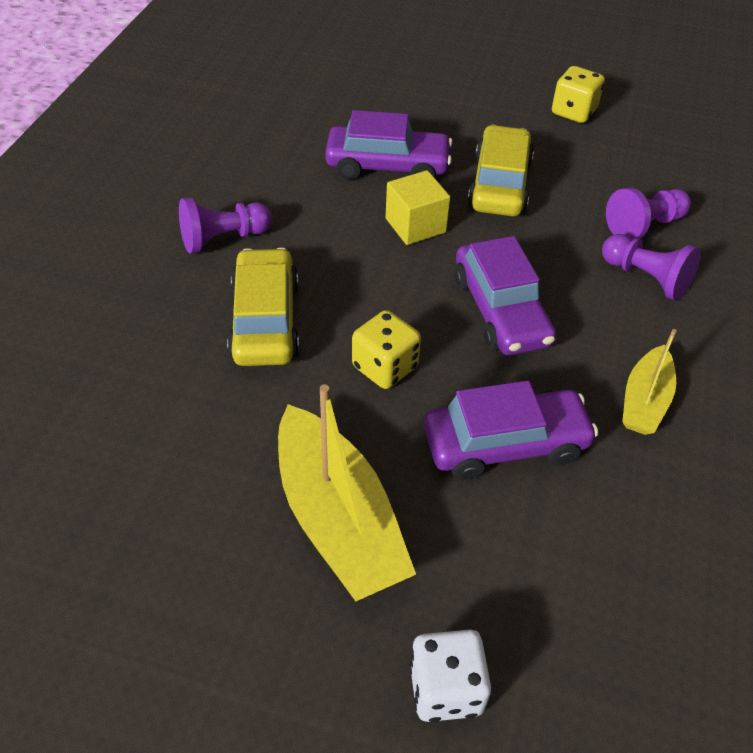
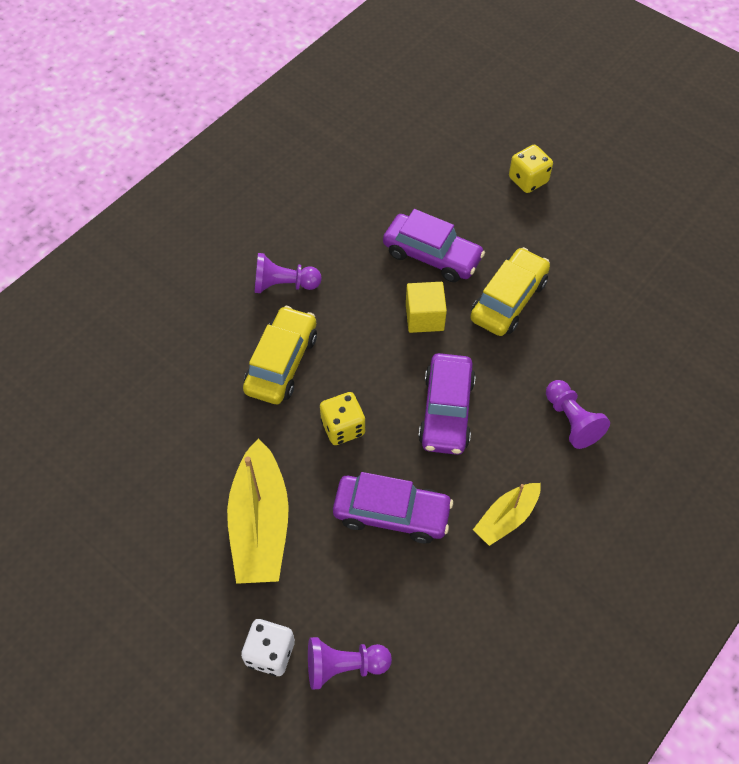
camera: 25 degrees right, 10 degrees up
(573, 112) = (611, 246): yellow dice -> yellow dice (528, 180)
(644, 226) = (600, 374): purple pawn -> purple pawn (344, 666)

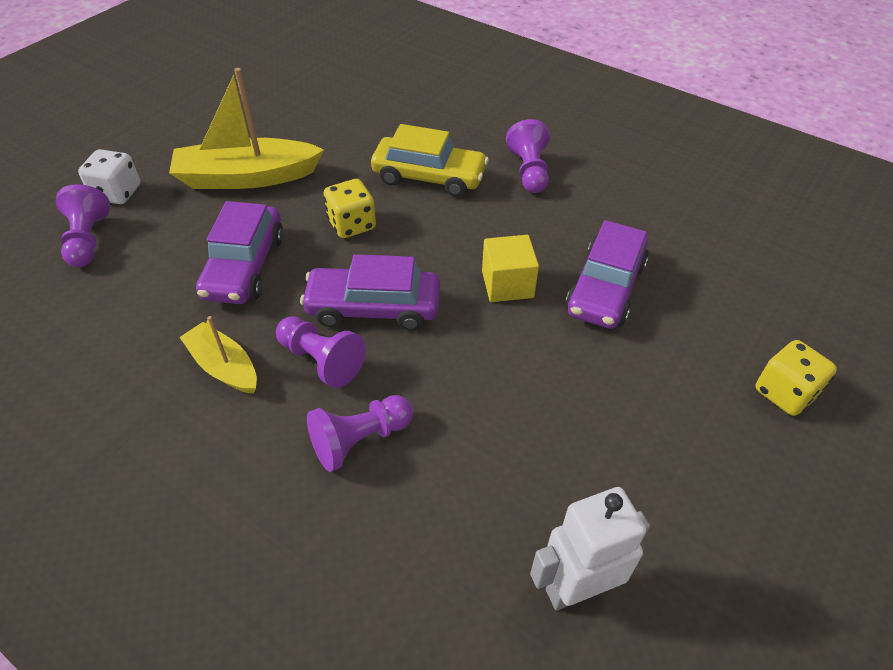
camera: 85 degrees right, 10 degrees down
(500, 447) = (321, 360): none -> purple pawn
(508, 300) = (552, 368): yellow car -> none
(666, 311) = (576, 588): none -> white robot

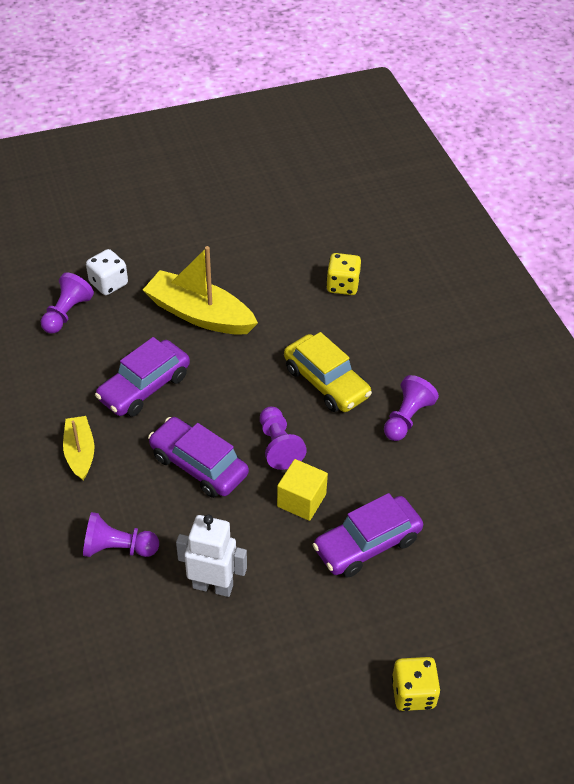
camera: 35 degrees right, 0 degrees up
(321, 360) = (137, 483): purple pawn -> purple pawn (278, 446)
(352, 224) = (238, 393): yellow dice -> yellow dice (342, 285)
(576, 588) = (160, 710): white robot -> white robot (213, 586)

